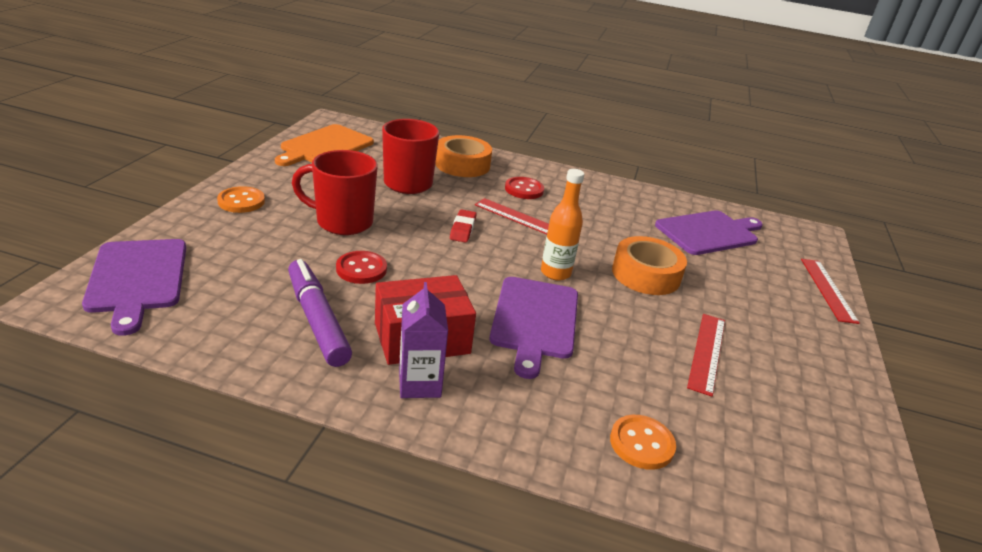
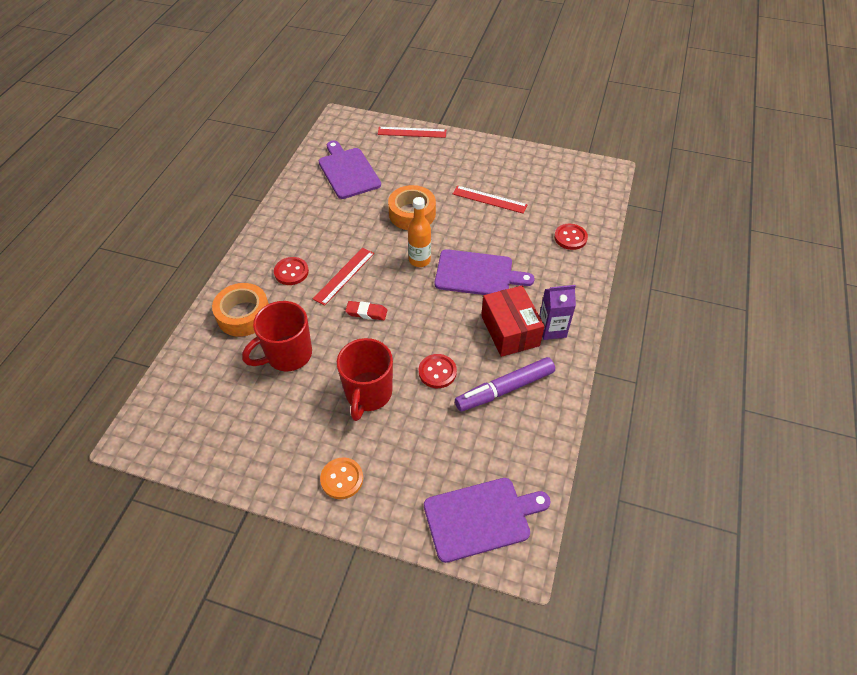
camera: 85 degrees left, 20 degrees up
(325, 146) = (208, 433): orange cutting board -> none
(641, 444) = (570, 238): orange button -> red button

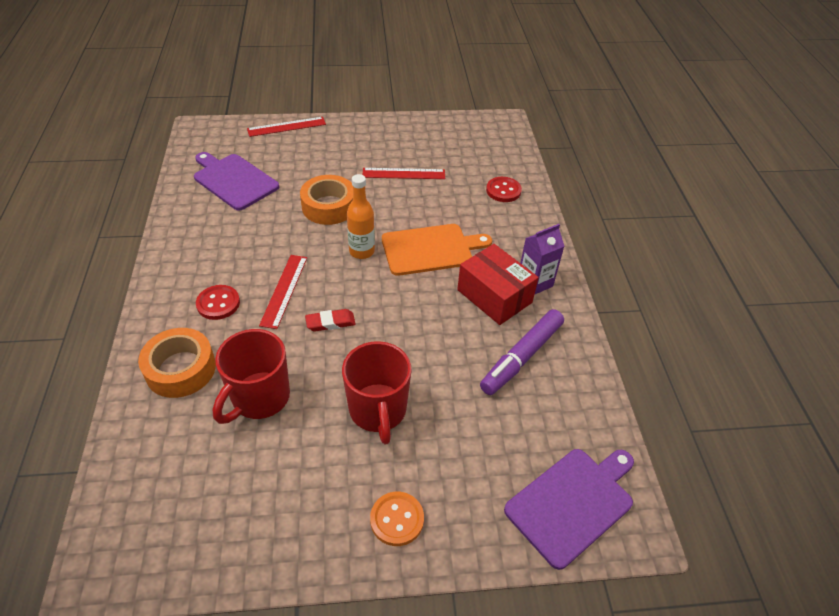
camera: 25 degrees left, 5 degrees down
(437, 372) = (442, 362): red button -> none
(477, 274) = (431, 249): purple cutting board -> orange cutting board

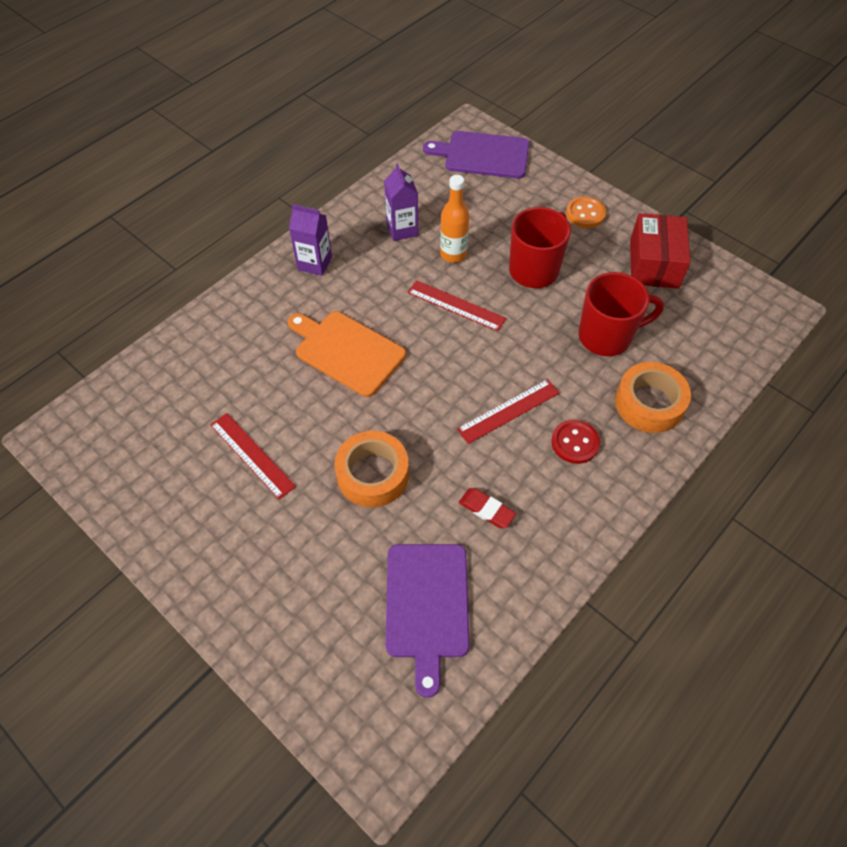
camera: 130 degrees left, 10 degrees up
(286, 127) = (272, 660): red ruler -> red ruler (456, 305)
(330, 322) = (501, 352): red eraser -> red eraser (486, 510)
(361, 251) = (404, 396): orange bottle -> orange bottle (453, 254)
(494, 296) = (358, 277): red box -> red box (654, 264)
(503, 191) = (201, 355): red button -> none
(521, 357) = (402, 229): purple marker -> purple carton

